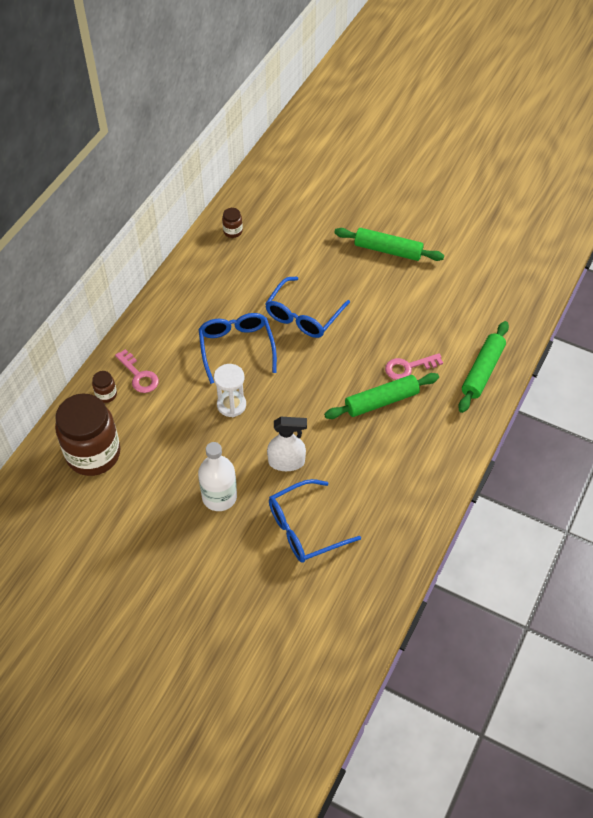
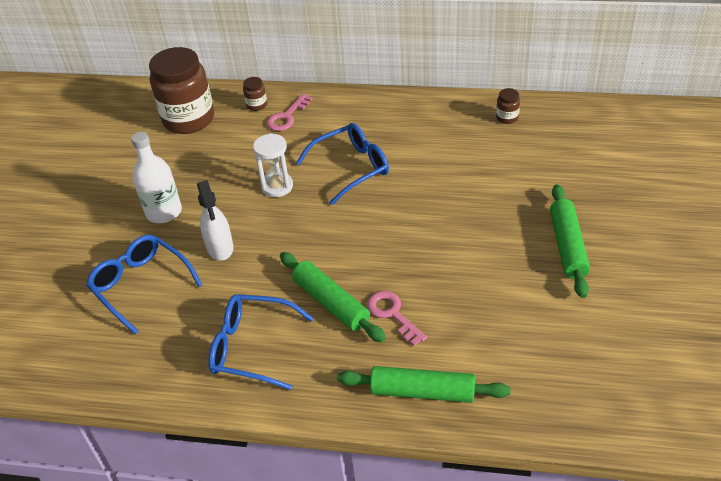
camera: 75 degrees right, 10 degrees down
(303, 316) = (421, 203): blue glasses -> blue glasses (252, 347)

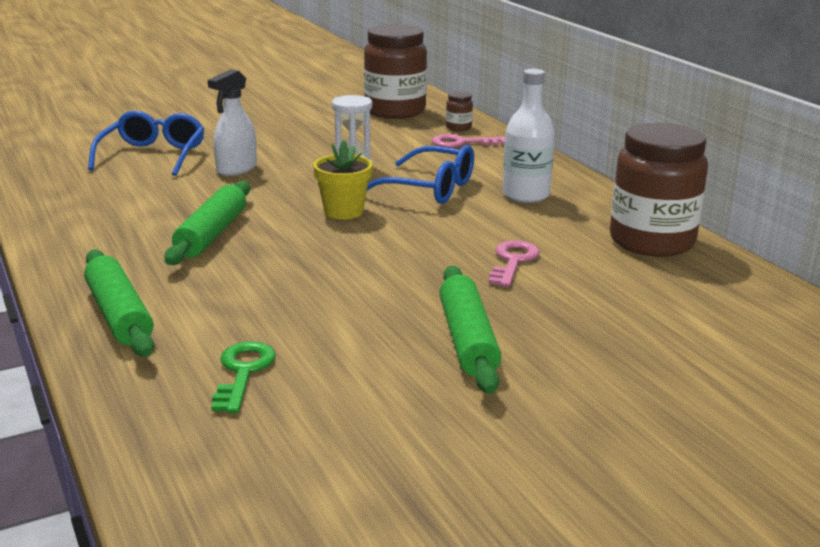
camera: 50 degrees right, 20 degrees down
(164, 212) = (257, 137): white bottle -> white bottle (526, 195)
(252, 347) = (114, 217): blue glasses -> none
(351, 223) = (343, 211): none -> yellow flower pot
(392, 314) = (226, 267): pink key -> pink key (513, 261)
(507, 118) = (651, 241): brown jar -> brown jar, size x2.47
(540, 355) = (243, 372): none -> green key
(568, 246) = (468, 340): green rolling pin -> green rolling pin turned 60 degrees counterclockwise

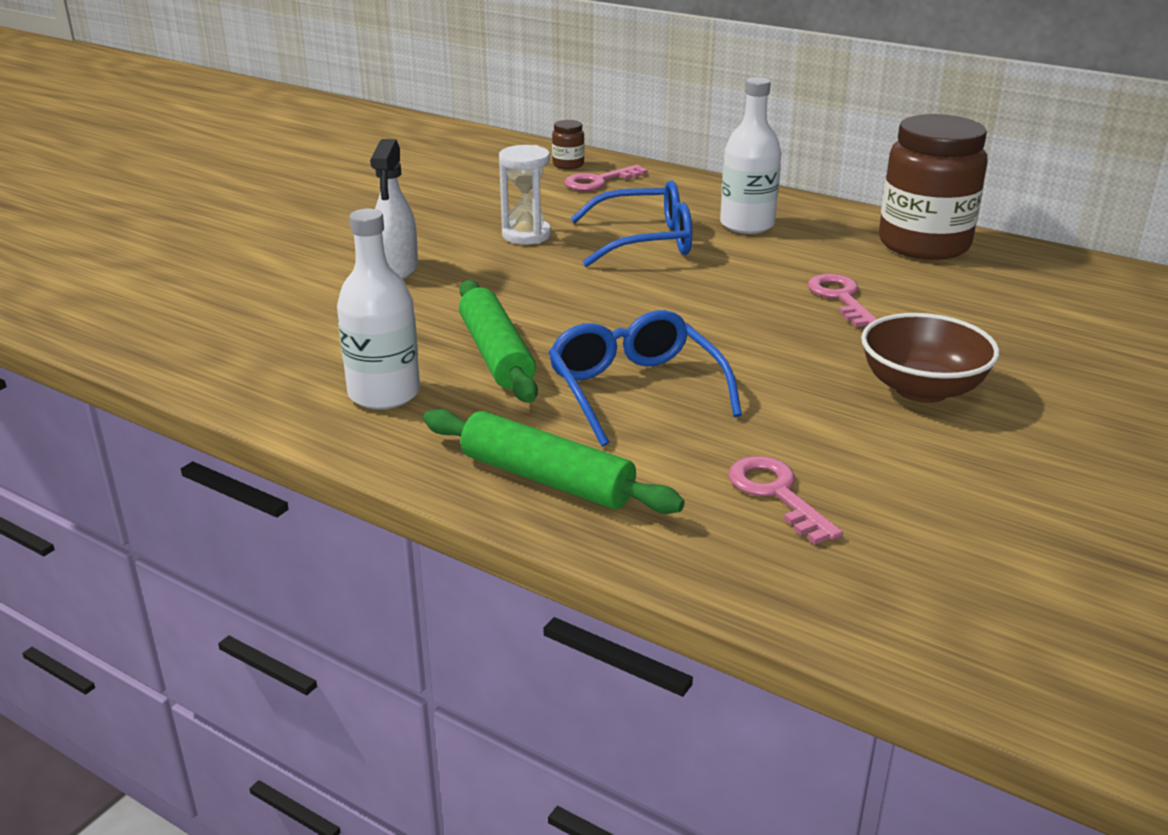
camera: 30 degrees left, 5 degrees up
(111, 238) = (384, 393): none -> white bottle
(153, 155) = (263, 277): blue glasses -> blue glasses (635, 390)
(243, 372) = (776, 494): green key -> pink key
(343, 211) = (598, 289): yellow flower pot -> none
(395, 111) = (469, 159): brown jar -> none
(468, 340) = (921, 389): green rolling pin -> brown bowl

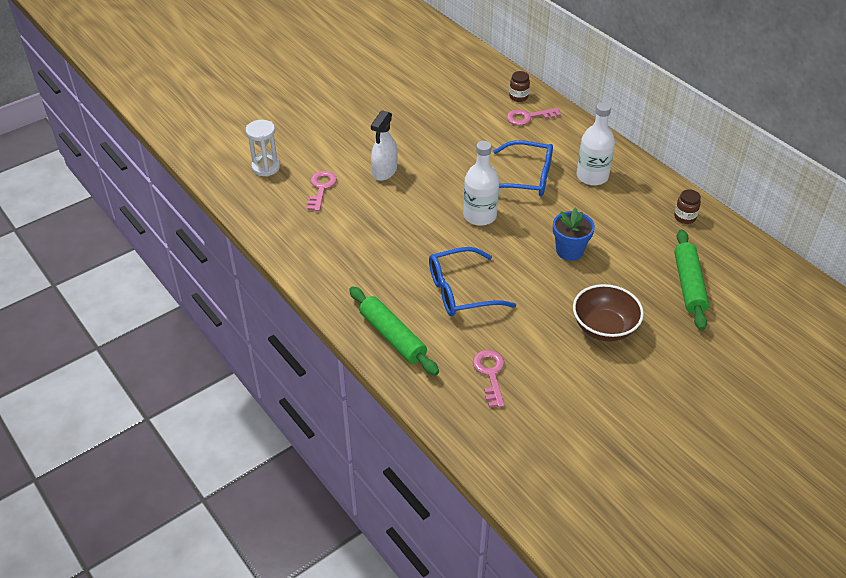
camera: 20 degrees right, 15 degrees up
(384, 393) = (343, 263): white bottle -> white bottle (479, 216)
(496, 354) = (406, 249): green rolling pin -> green rolling pin (688, 285)
(526, 235) = (464, 158): white hourglass -> white hourglass (266, 167)
(635, 390) = (461, 291): blue glasses -> blue glasses turned 105 degrees counterclockwise
(782, 308) = (569, 251): none -> blue flower pot
(840, 298) = (606, 250): pink key -> pink key (321, 188)
(924, 244) = (684, 217): brown jar -> brown jar, size x0.41

